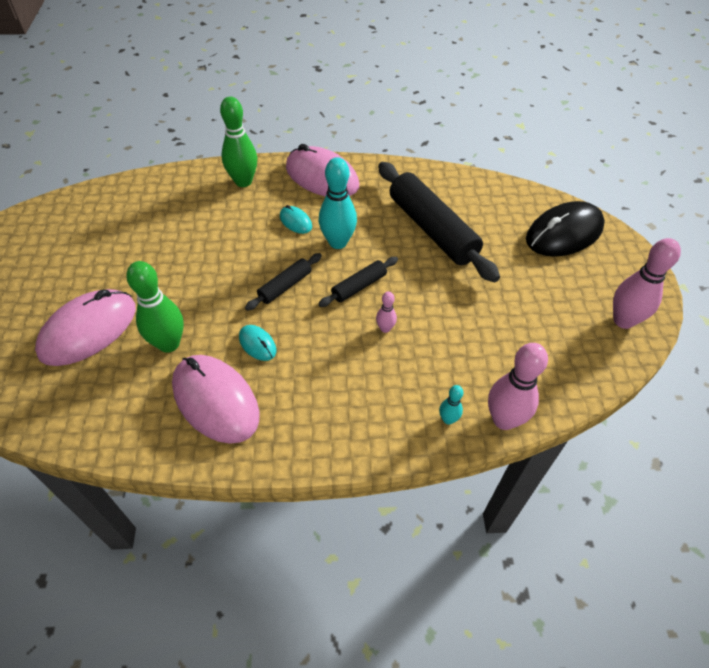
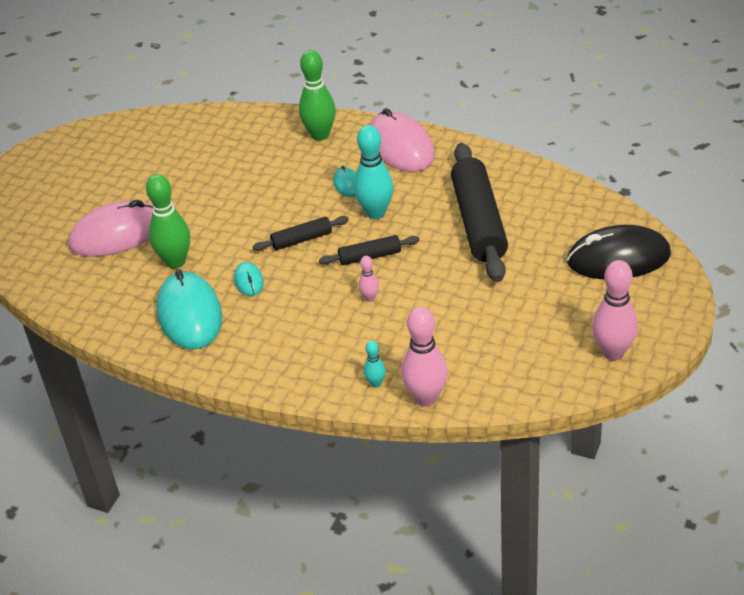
camera: 30 degrees right, 10 degrees down
(215, 400) = (189, 314): pink mouse -> turquoise mouse

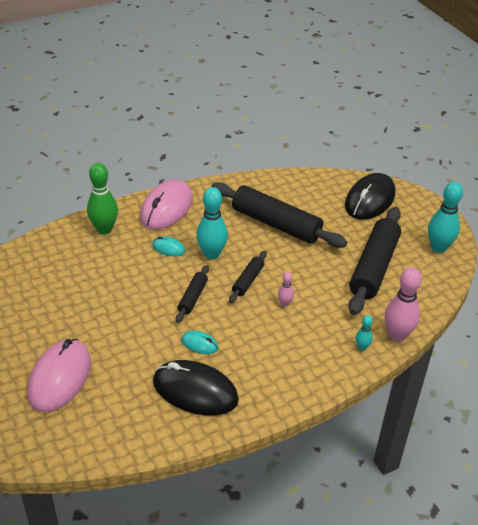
camera: 55 degrees left, 0 degrees up
(175, 261) = (132, 366): green bowling pin -> none
(189, 314) = (195, 391): turquoise mouse -> black mouse
(400, 147) = (166, 208): pink mouse -> pink mouse turned 75 degrees counterclockwise
(508, 324) = (374, 267): none -> black rolling pin
(612, 352) = (438, 248): pink bowling pin -> turquoise bowling pin

